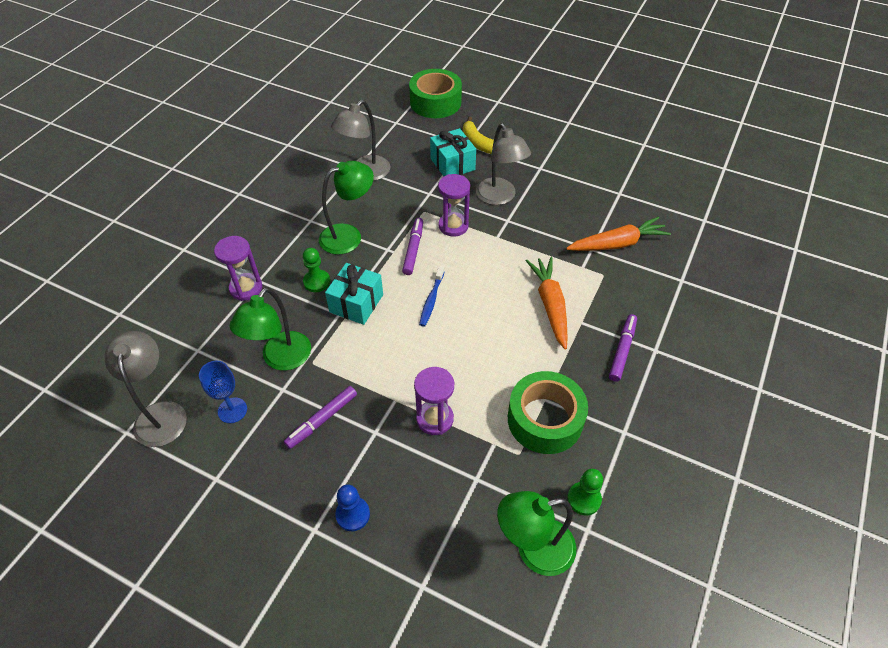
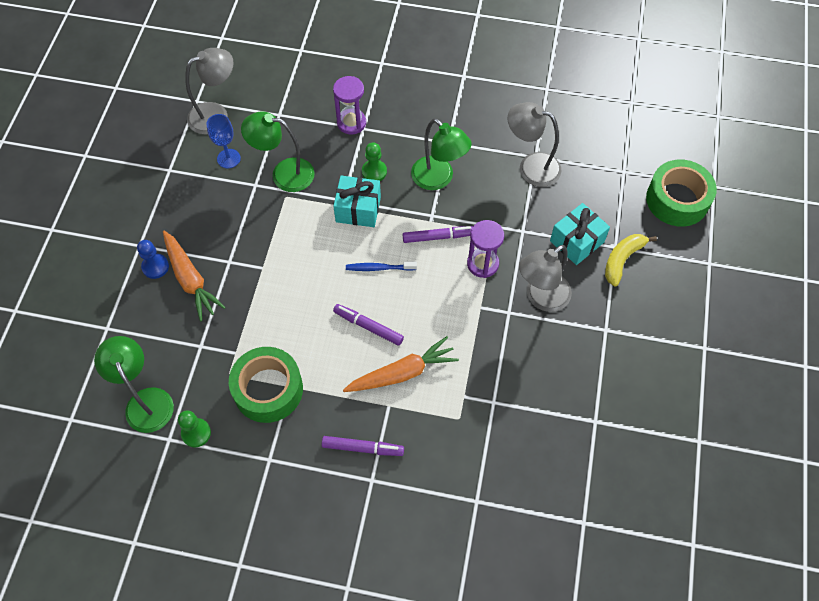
camera: 75 degrees right, 10 degrees up
(322, 420) = (232, 221): purple marker -> purple marker (368, 327)
(435, 419) = (250, 302): purple hourglass -> none
(617, 244) = (510, 428): orange carrot -> orange carrot (190, 279)

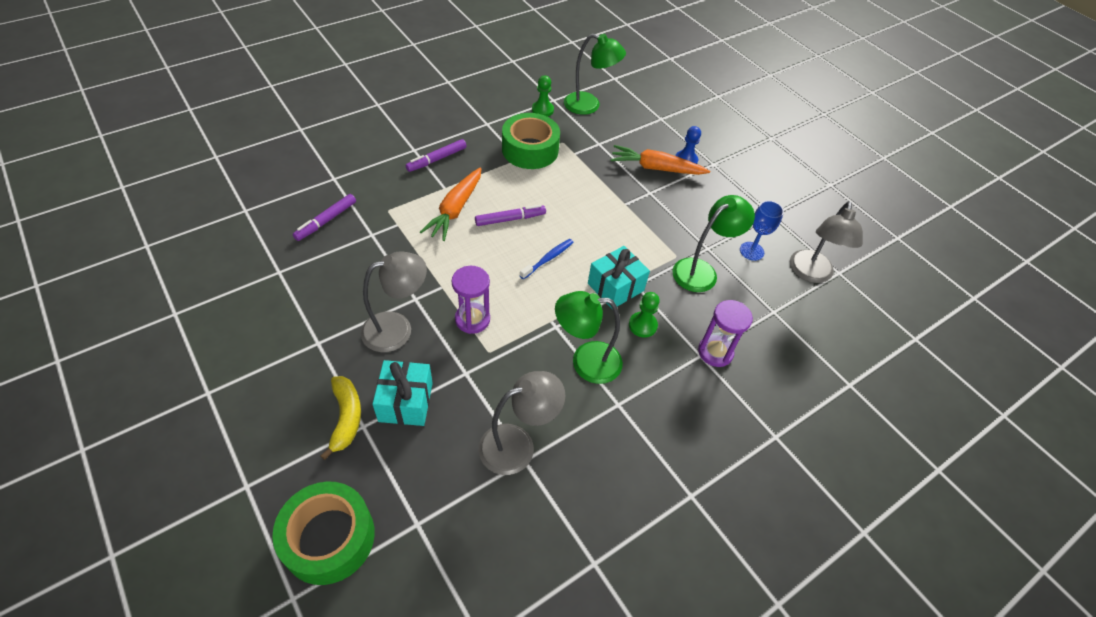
camera: 130 degrees right, 10 degrees down
(438, 237) = (530, 313): purple marker -> purple marker (326, 221)
(541, 298) = (397, 328): grey lamp -> grey lamp turned 60 degrees clockwise

